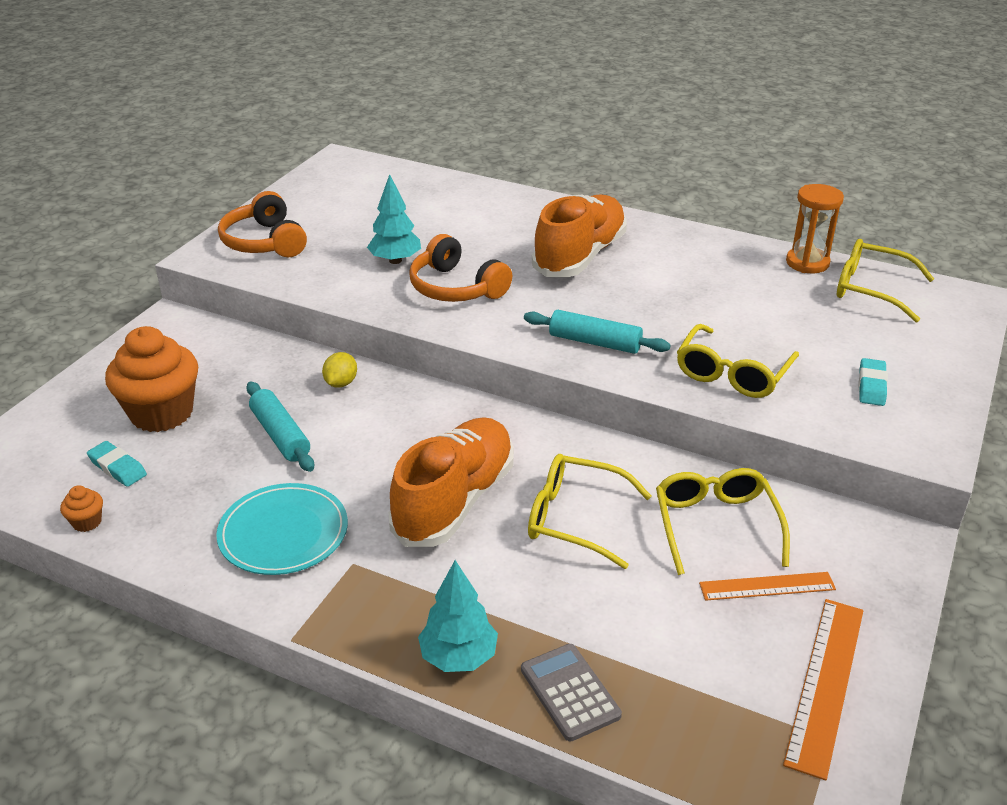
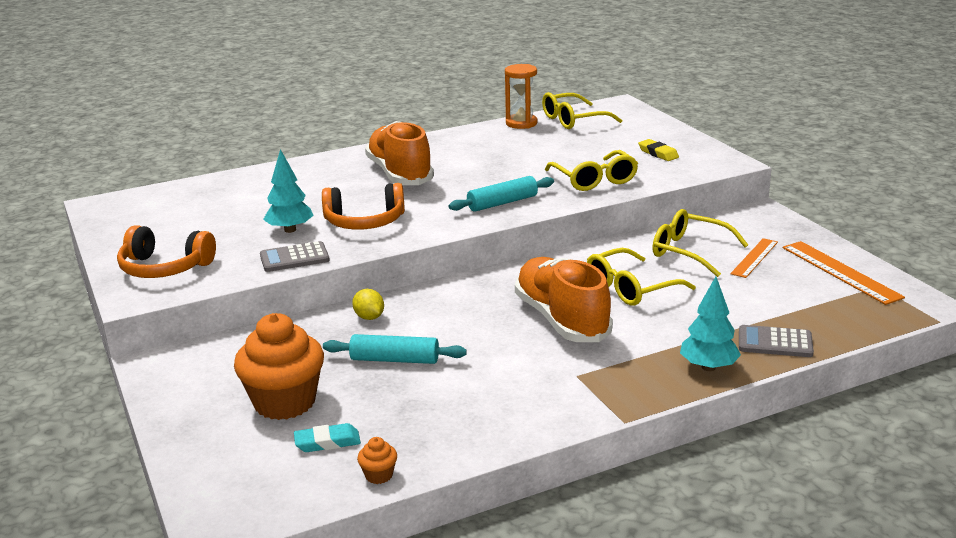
camera: 50 degrees left, 10 degrees down
(283, 533) = (510, 392): turquoise plate -> none
(345, 289) = (294, 258): none -> grey calculator
(871, 386) = (658, 153): turquoise eraser -> yellow eraser

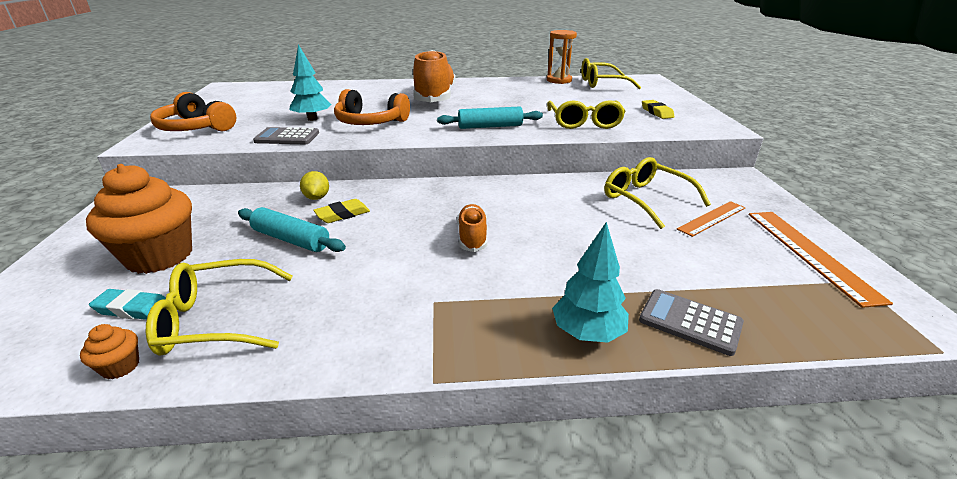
camera: 20 degrees right, 5 degrees up
(417, 327) = (342, 214): none -> yellow eraser
(561, 319) = (472, 237): orange shoe -> orange shoe, size x0.49
(631, 288) = (564, 221): yellow glasses -> yellow glasses (217, 319)

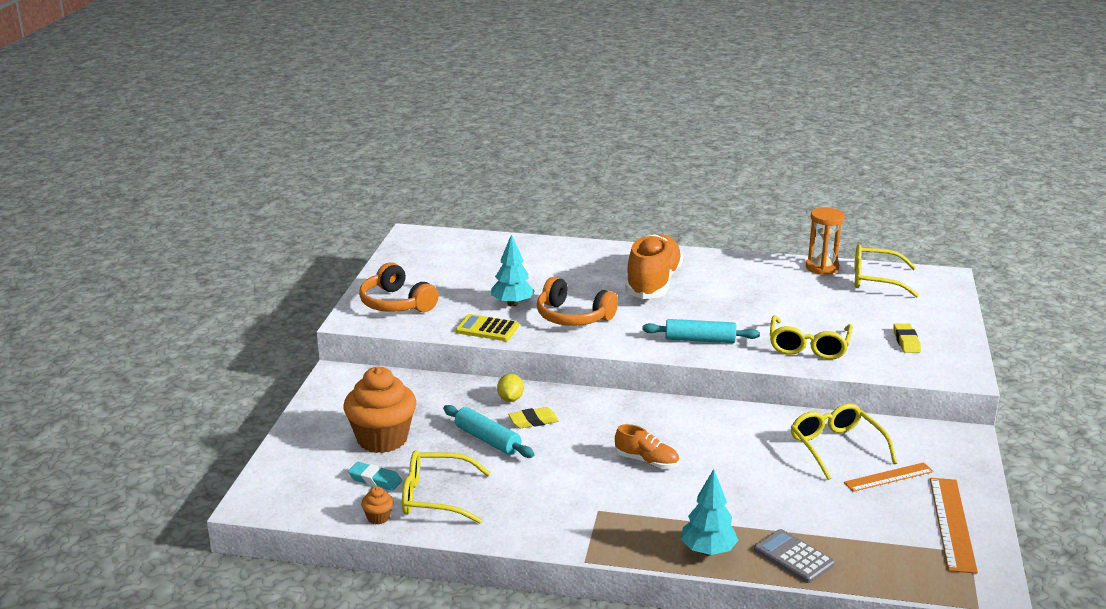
camera: 15 degrees right, 5 degrees down
(287, 137) = (487, 329): grey calculator -> yellow calculator
(472, 237) = (646, 461): orange shoe -> orange shoe turned 105 degrees clockwise

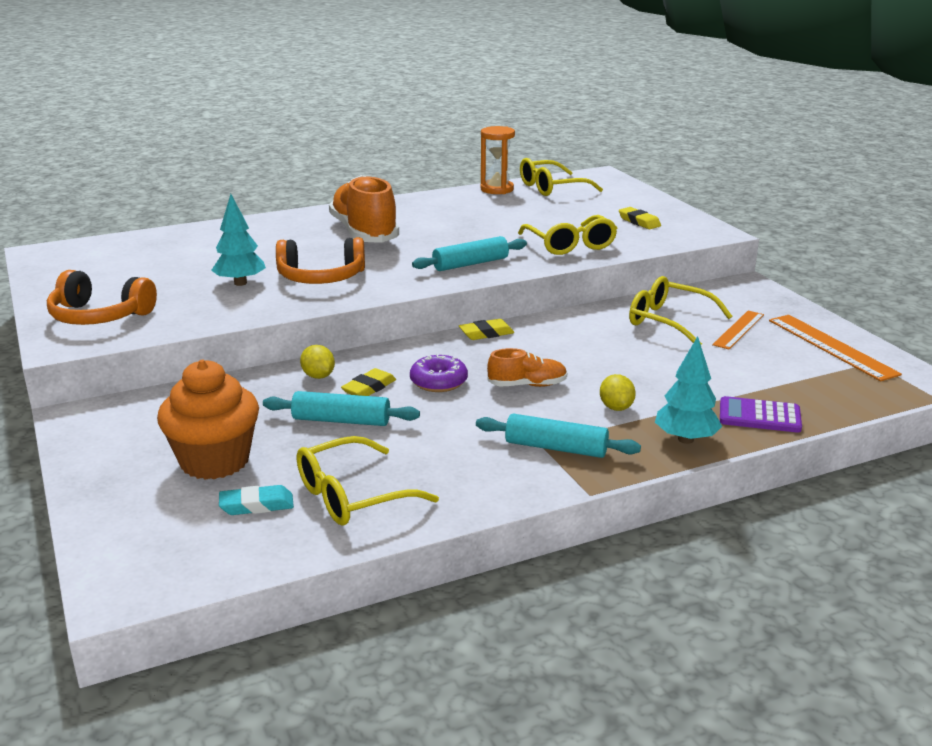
camera: 35 degrees left, 0 degrees up
(378, 517) = (310, 543): orange cupcake -> none
(487, 329) = (241, 311): yellow calculator -> none
(586, 434) = (438, 382): none -> purple donut
(604, 518) = (556, 448): none -> turquoise rolling pin
(670, 406) = (486, 333): none -> yellow eraser
(689, 505) = (616, 407): none -> yellow lemon
(793, 557) = (759, 416): grey calculator -> purple calculator

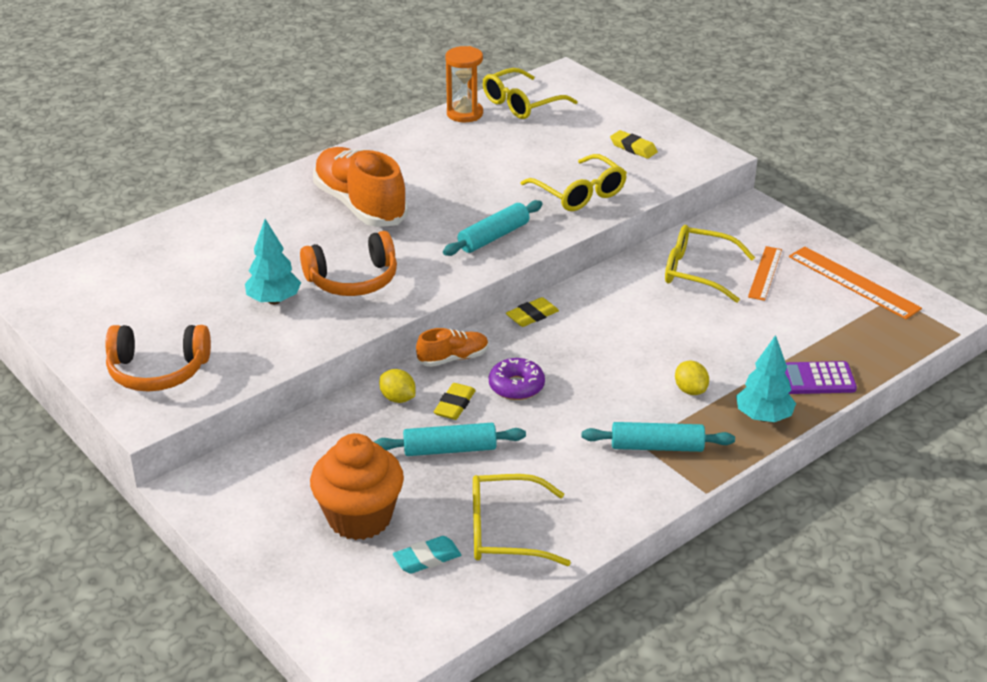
camera: 15 degrees left, 10 degrees up
(354, 495) = (506, 531): yellow glasses -> yellow glasses turned 45 degrees clockwise
(527, 385) = (600, 376): orange shoe -> orange shoe (453, 358)

